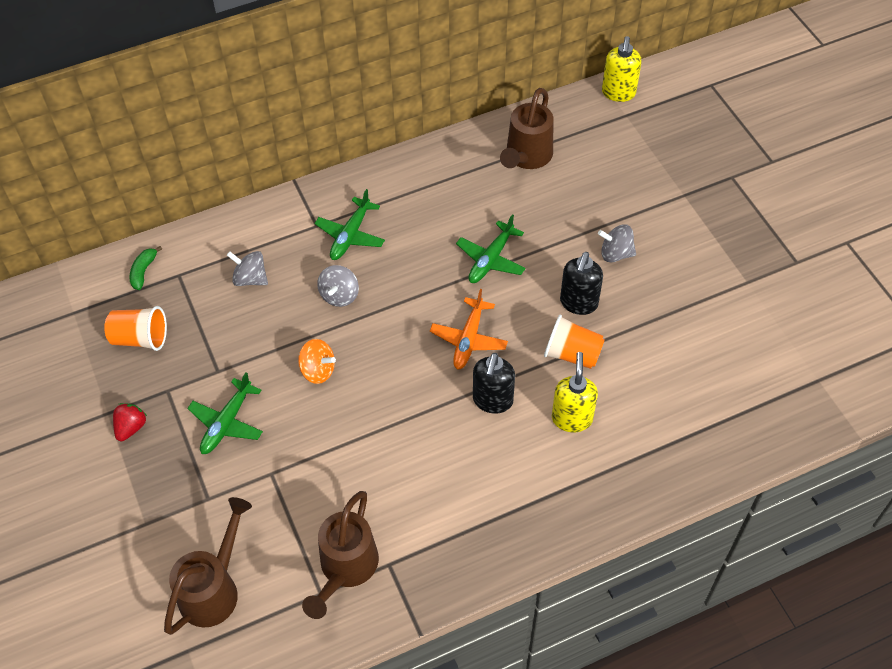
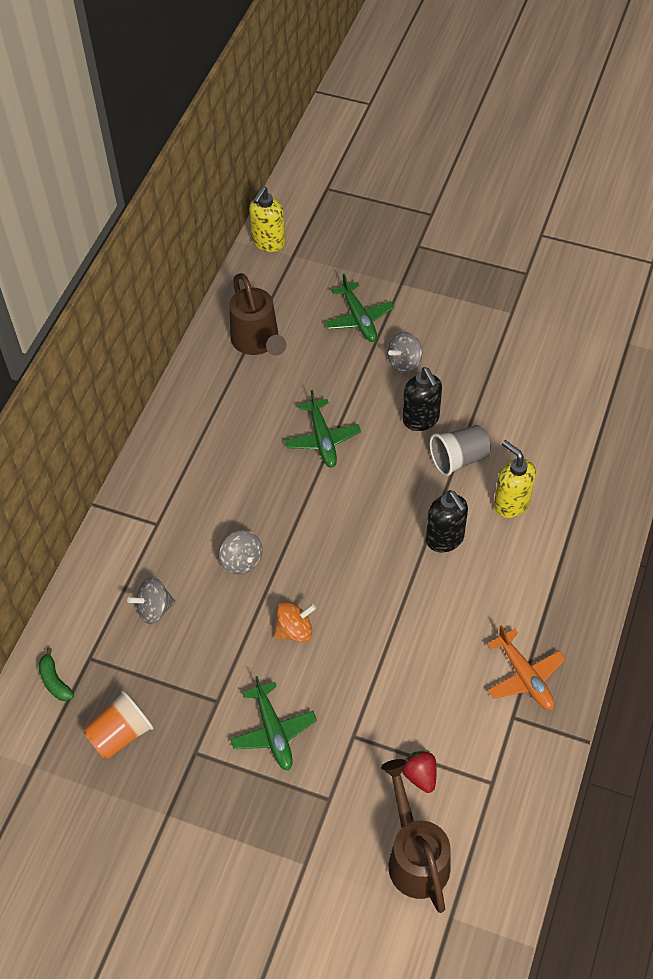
camera: 45 degrees left, 0 degrees up
(131, 427) = (201, 807): red strawberry -> red strawberry (420, 775)
(346, 568) = (488, 748): brown watering can -> none
(350, 235) = (194, 508): green plane -> green plane (358, 318)
(469, 339) = (376, 510): orange plane -> orange plane (524, 676)
(572, 354) = (459, 459): orange cup -> grey cup
(618, 93) = (268, 243): yellow soap dispenser -> yellow soap dispenser turned 60 degrees clockwise

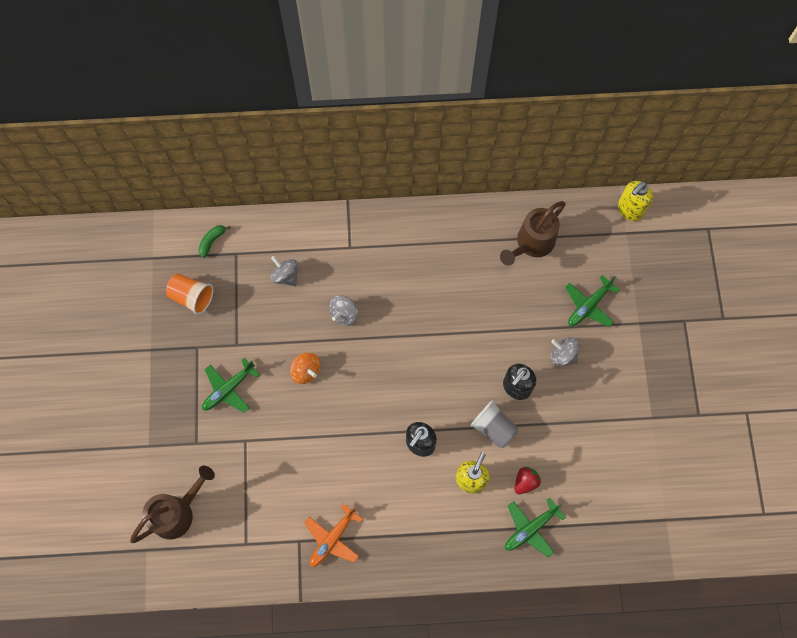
camera: 65 degrees right, 15 degrees up
(268, 243) = (629, 210): yellow soap dispenser -> yellow soap dispenser turned 45 degrees counterclockwise
(322, 439) = (467, 325): green plane -> green plane (531, 528)
(420, 775) = (233, 495): red strawberry -> red strawberry (525, 482)

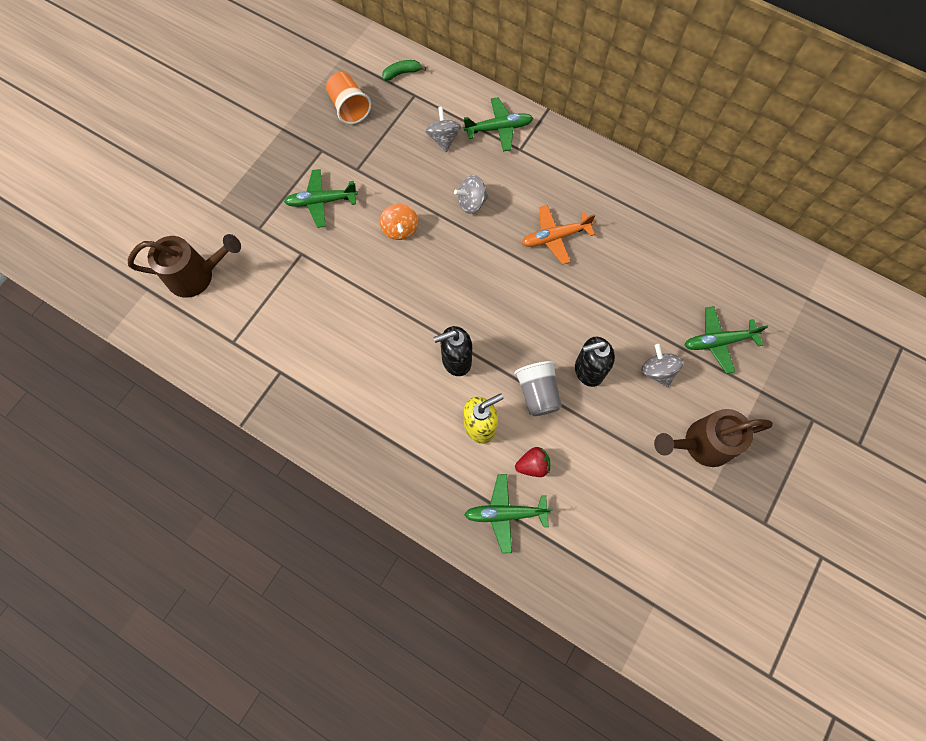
camera: 35 degrees right, 0 degrees up
(321, 240) = (498, 128): none -> green plane
(333, 538) = (311, 390): orange plane -> orange plane (555, 237)
(531, 244) = (699, 249): brown watering can -> brown watering can (701, 444)
(629, 210) = (826, 279): yellow soap dispenser -> none

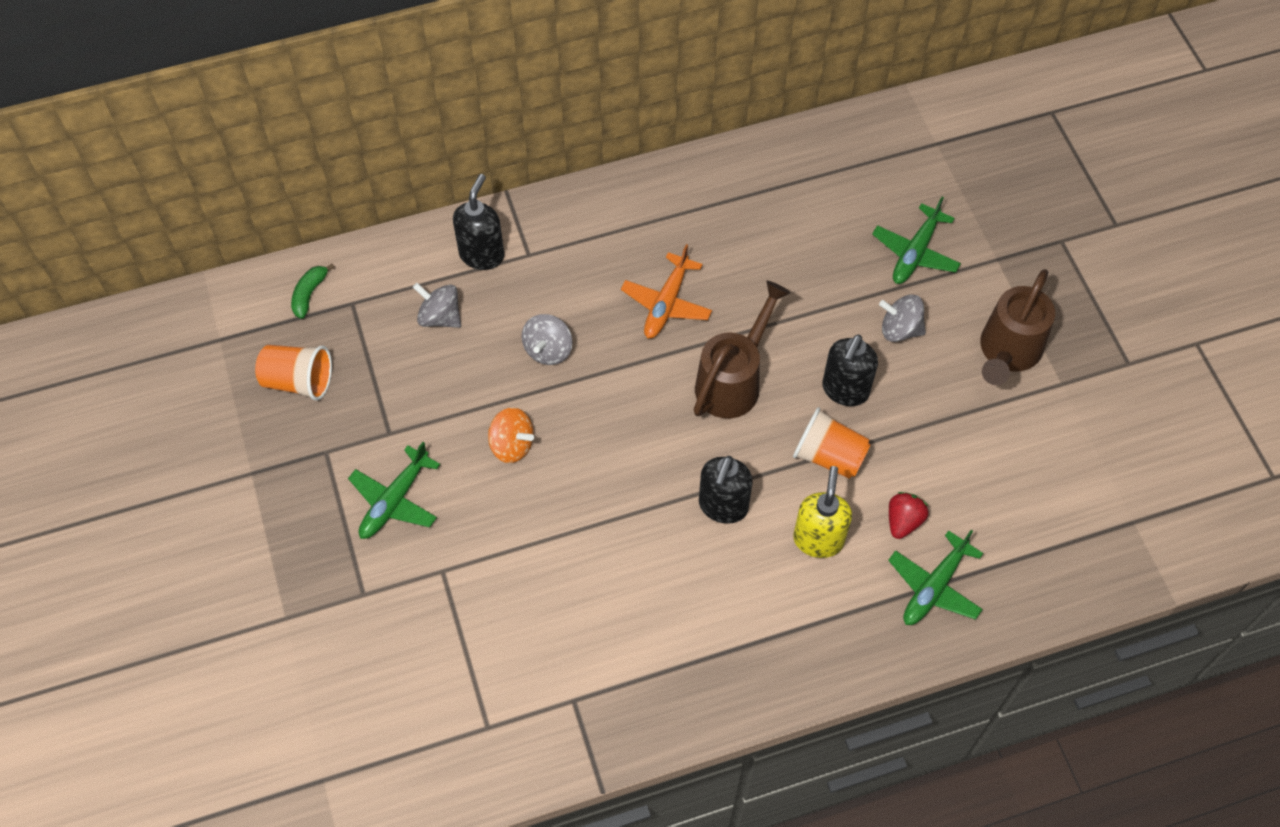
camera: 50 degrees left, 10 degrees down
(197, 275) = (360, 708): brown watering can -> brown watering can (733, 381)
(498, 128) = (482, 255): green plane -> black soap dispenser
(537, 393) = (829, 456): grey cup -> orange cup

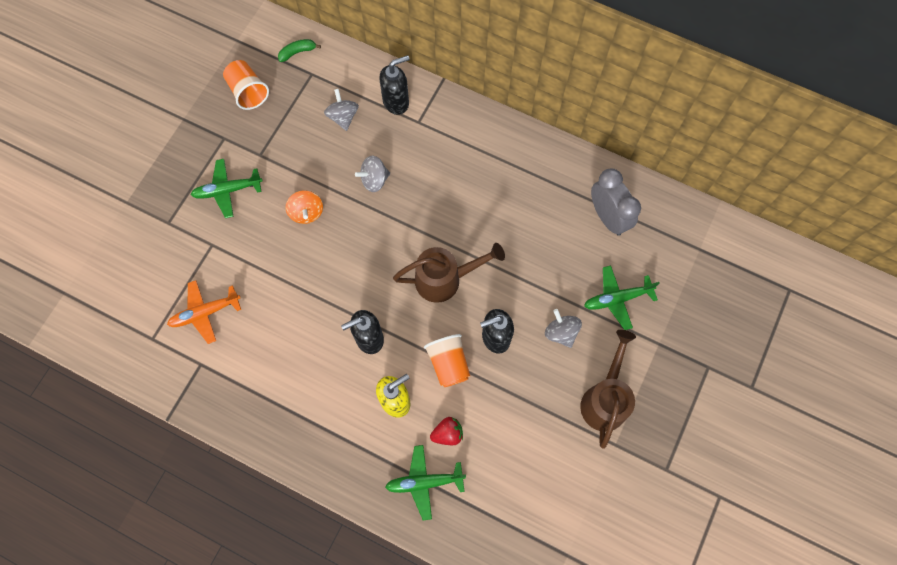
camera: 45 degrees right, 10 degrees up
(666, 303) = (457, 208): orange plane -> orange plane (205, 313)
(822, 186) = (608, 217): none -> grey clock
(1007, 352) = (605, 399): brown watering can -> brown watering can turned 120 degrees clockwise

